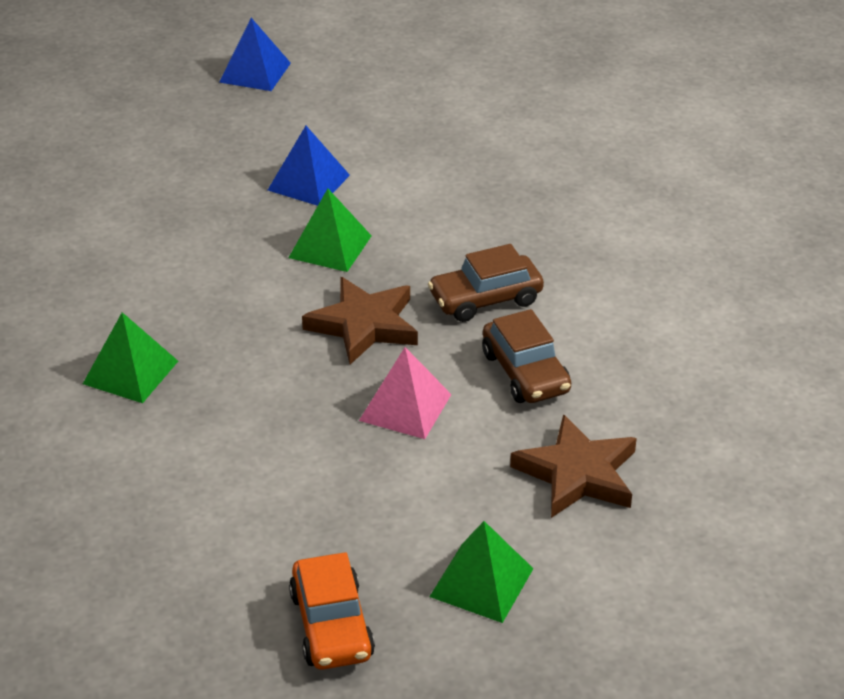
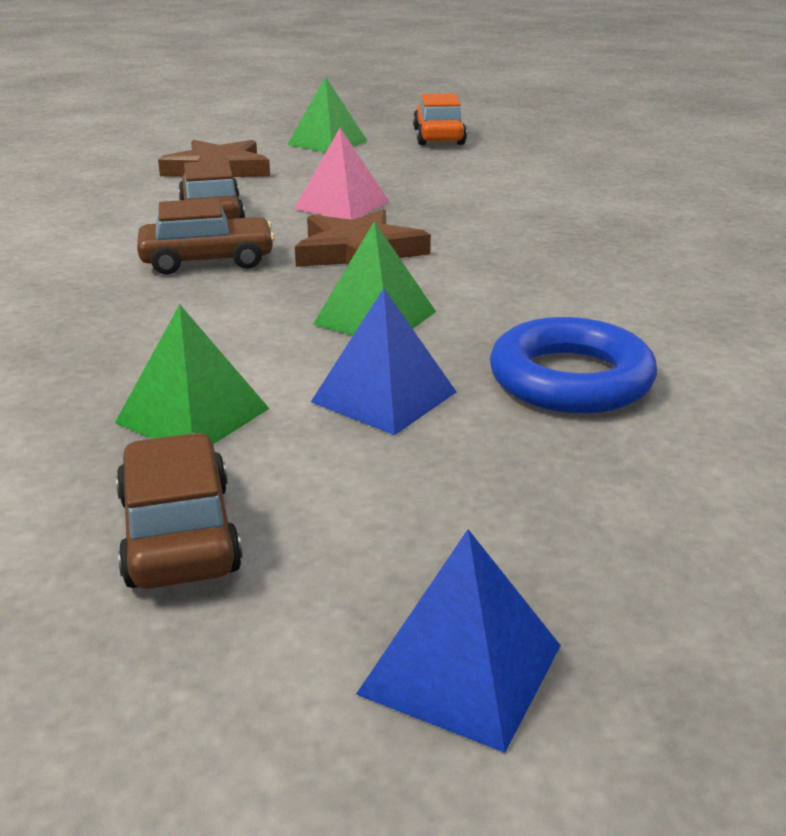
camera: 170 degrees left, 10 degrees down
(131, 372) = (620, 239): green pyramid -> green pyramid (192, 415)
(198, 206) = (570, 379): none -> blue ring
(382, 104) = (178, 534): none -> brown car

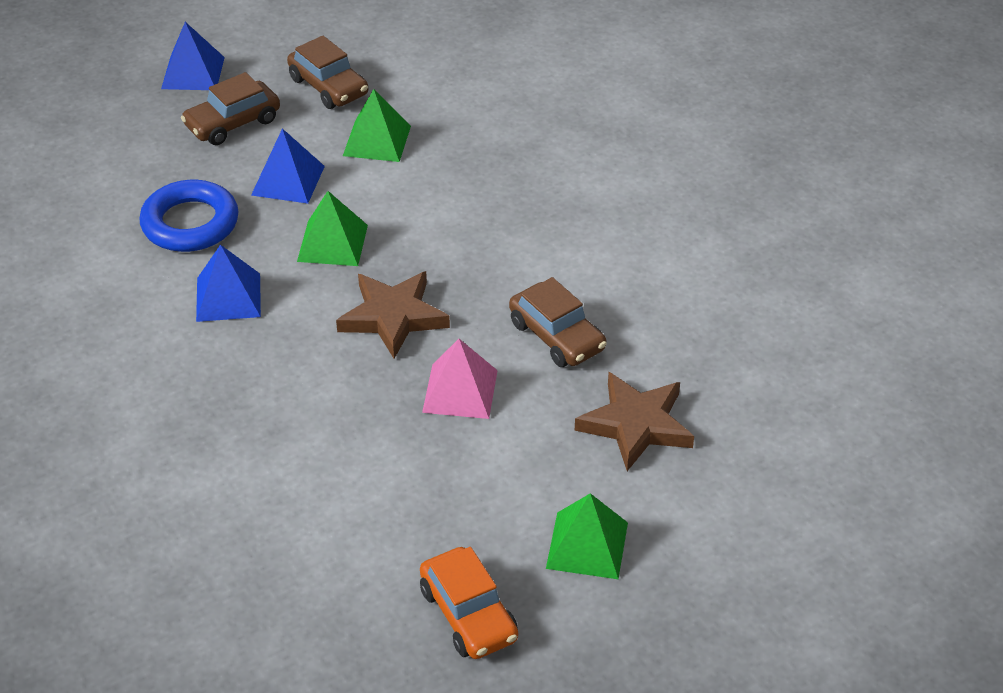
camera: 155 degrees right, 15 degrees up
(207, 260) = (496, 270): brown car -> brown car (233, 123)
(544, 300) = (228, 297): none -> blue pyramid

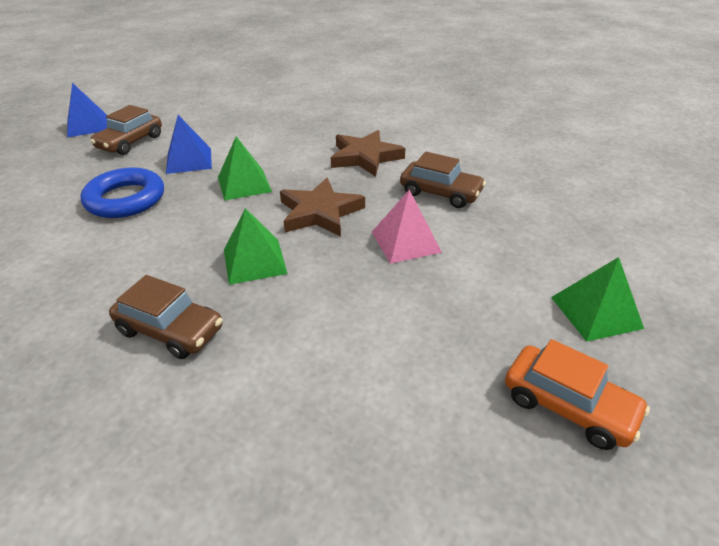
camera: 25 degrees left, 5 degrees down
(228, 297) = (182, 234): blue pyramid -> none
(329, 86) = (188, 114): brown car -> brown car (170, 330)
(377, 140) = (238, 130): green pyramid -> green pyramid (254, 261)
(636, 424) = (541, 225): brown star -> brown star (365, 157)

